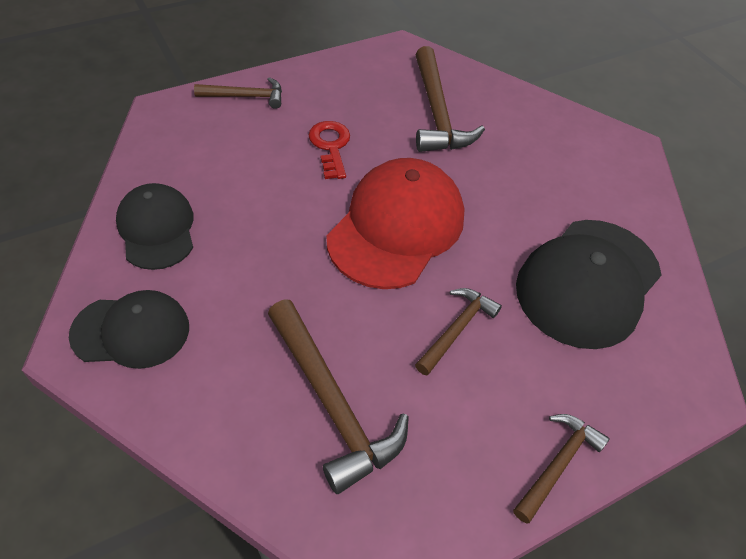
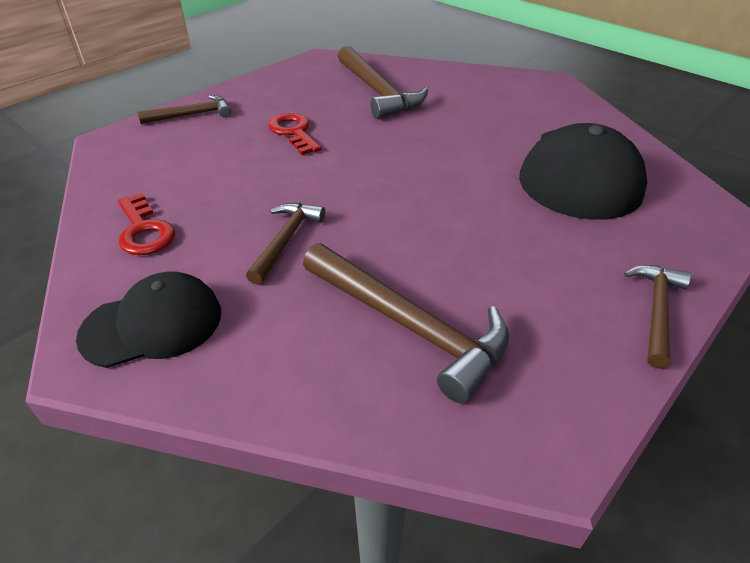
camera: 15 degrees left, 10 degrees down
(157, 229) = (144, 230): black cap -> red key
(396, 227) = (389, 174): red cap -> none
(457, 329) = (493, 233): brown hammer -> brown hammer (286, 240)

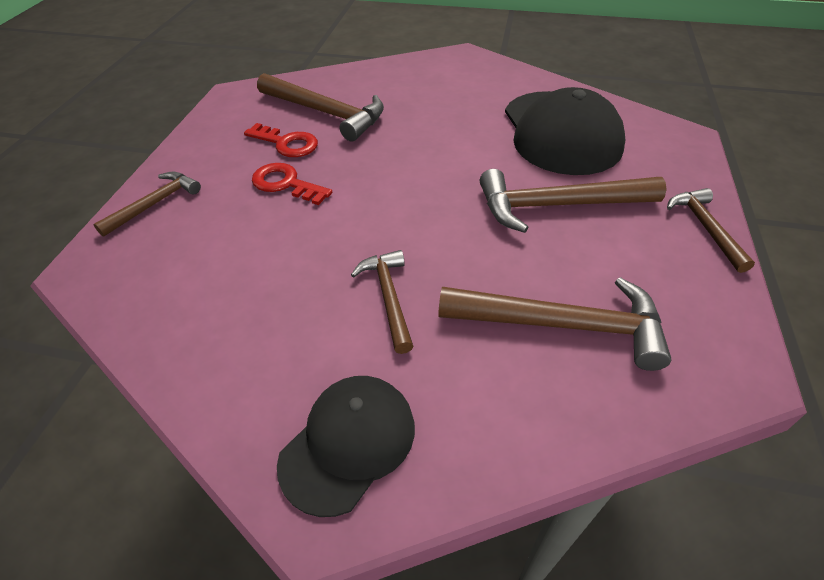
camera: 30 degrees left, 5 degrees up
(144, 230) = (236, 353): red key -> red key (287, 143)
(510, 230) = (557, 205): none -> brown hammer

